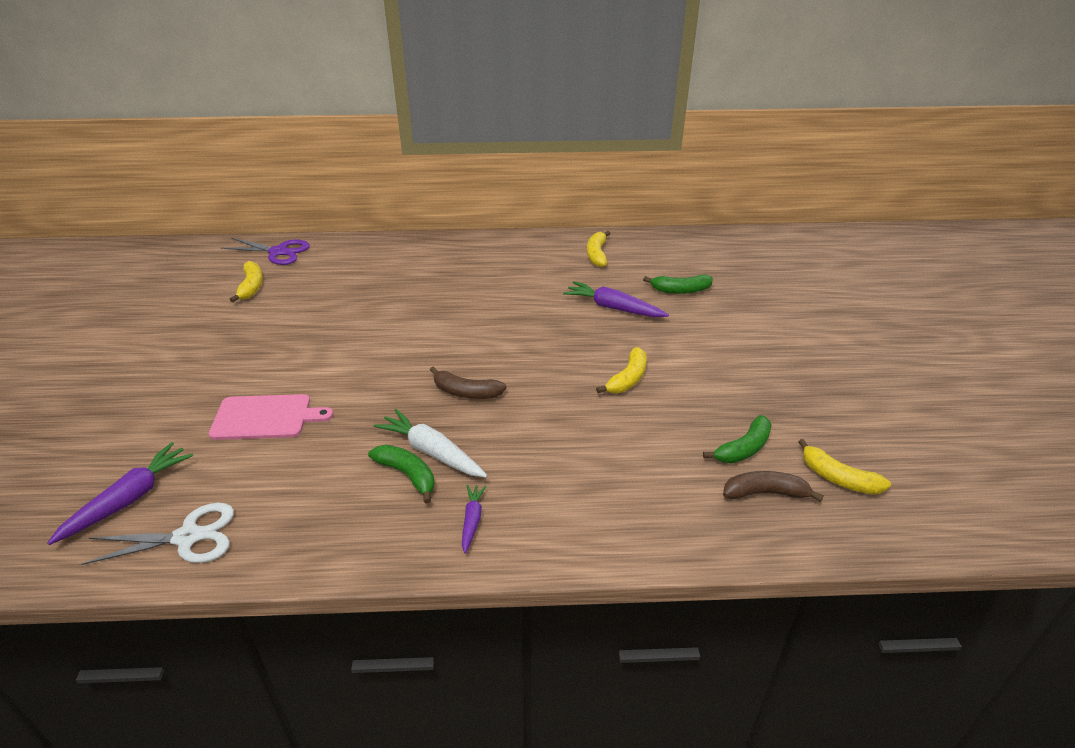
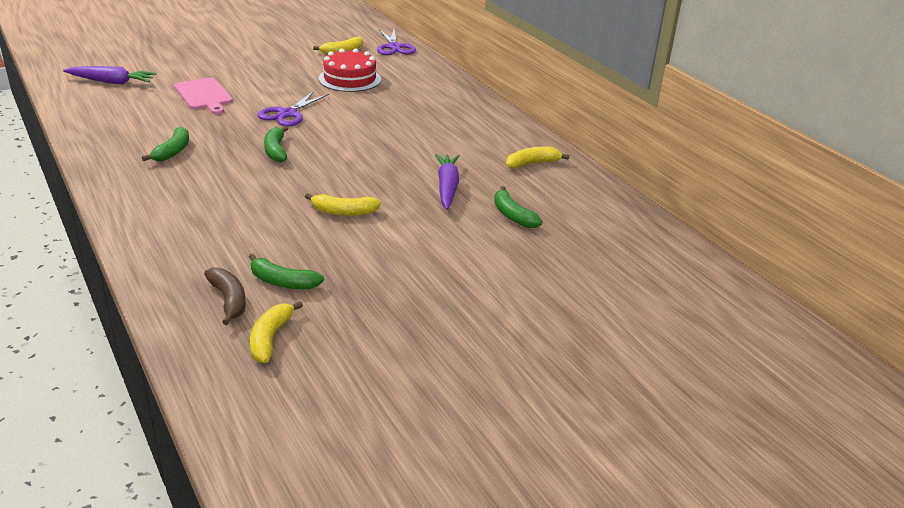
camera: 60 degrees right, 5 degrees down
(188, 537) = (89, 105): white scissors -> none
(330, 300) = (349, 79): none -> red cake
(381, 363) = (288, 114): none -> purple scissors
(431, 452) = (201, 154): white carrot -> none
(466, 392) = (276, 150): brown banana -> green banana
(472, 520) = (139, 183): purple carrot -> none

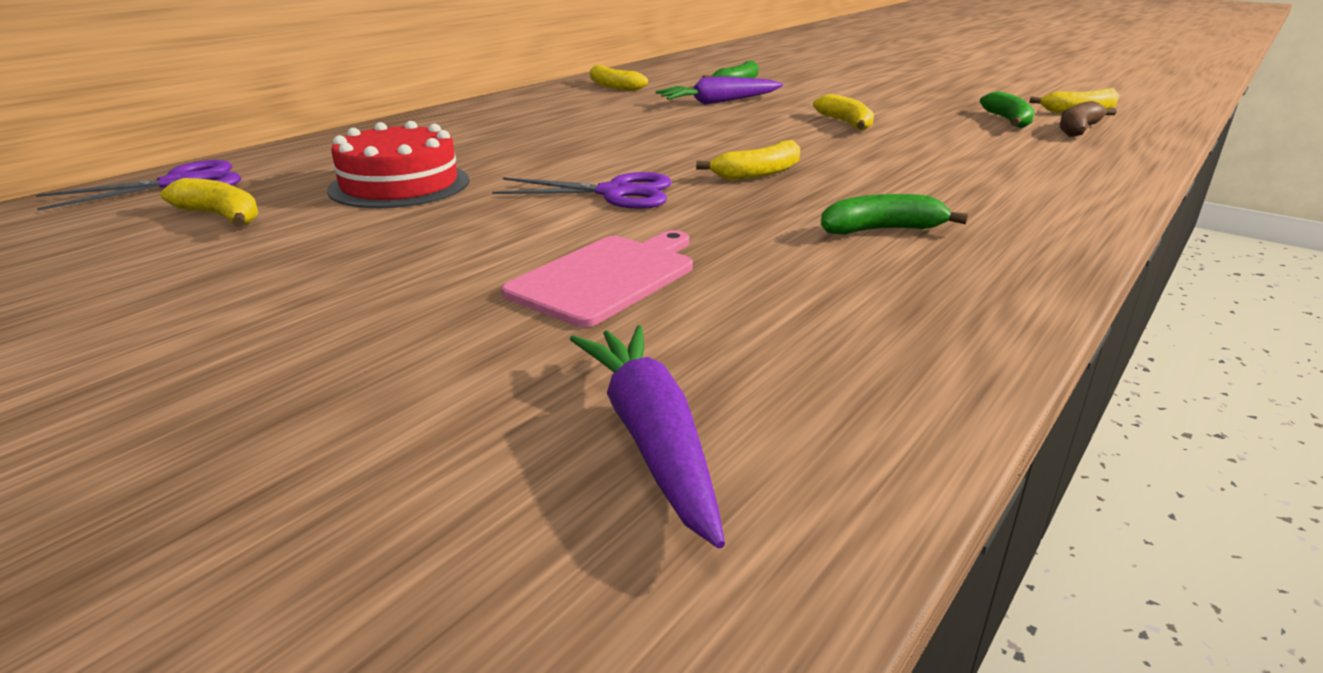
camera: 110 degrees left, 5 degrees down
(276, 150) = (758, 173): green banana -> yellow banana

